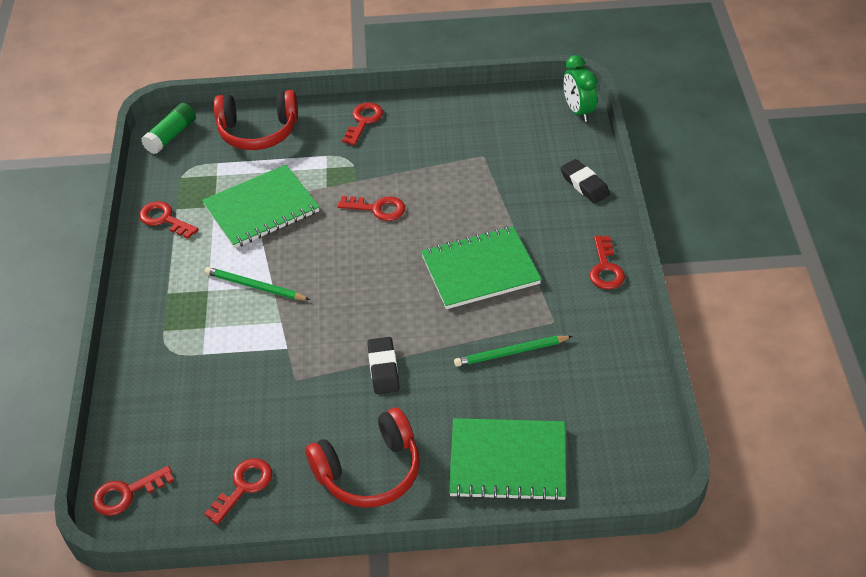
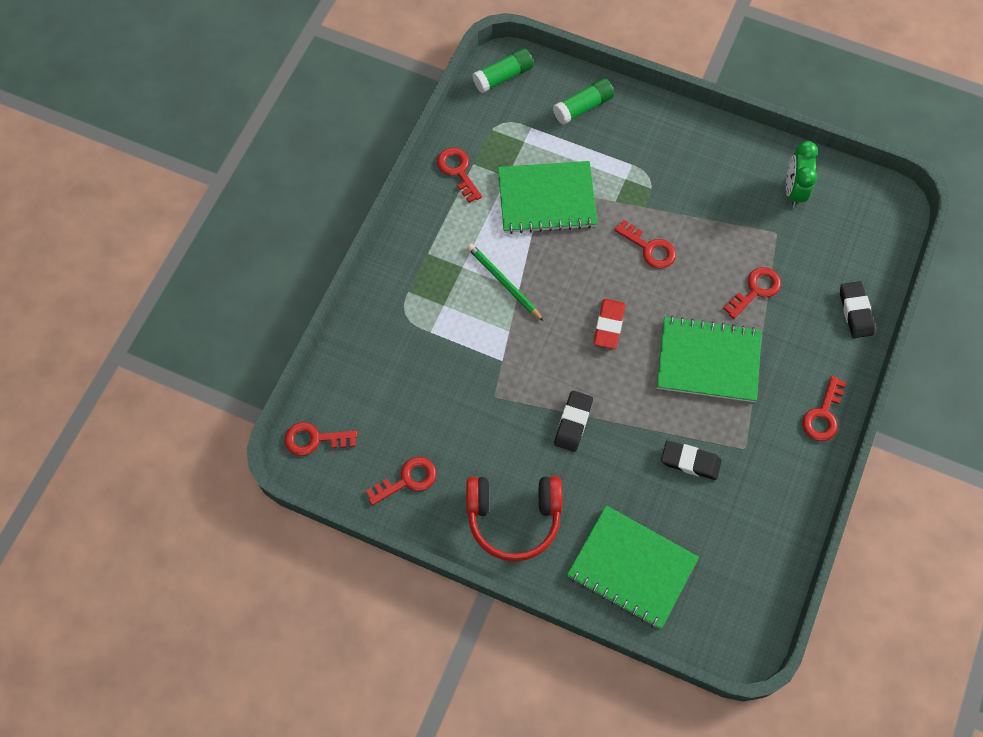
camera: 25 degrees right, 20 degrees up
(258, 131) = (583, 107): red headphones -> green glue stick
(363, 121) = (685, 139): red key -> red key (755, 290)
(373, 280) = (609, 325): none -> red eraser
(511, 353) = (690, 461): green pencil -> black eraser
(578, 111) = (896, 222): green clock -> green clock (793, 191)

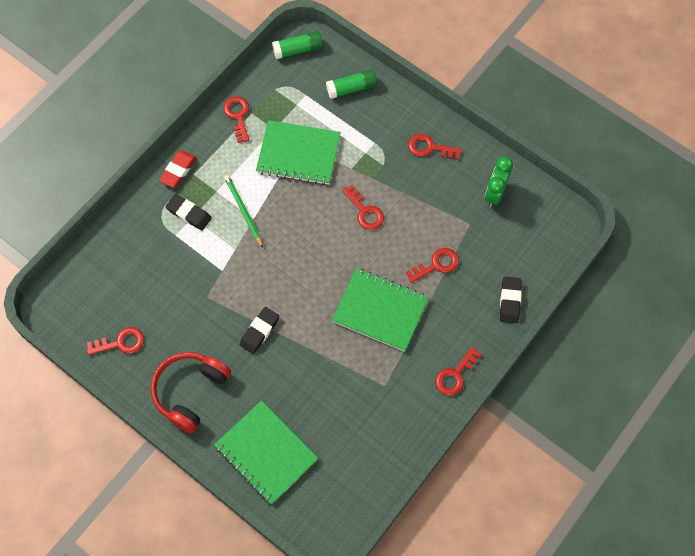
camera: 15 degrees right, 0 degrees up
(314, 439) = (62, 294): red key -> red key (429, 147)
(513, 517) = (190, 392): red headphones -> red headphones turned 105 degrees clockwise
(609, 325) = (312, 264): red eraser -> red eraser (178, 170)
(690, 461) = (339, 384): black eraser -> black eraser (189, 214)

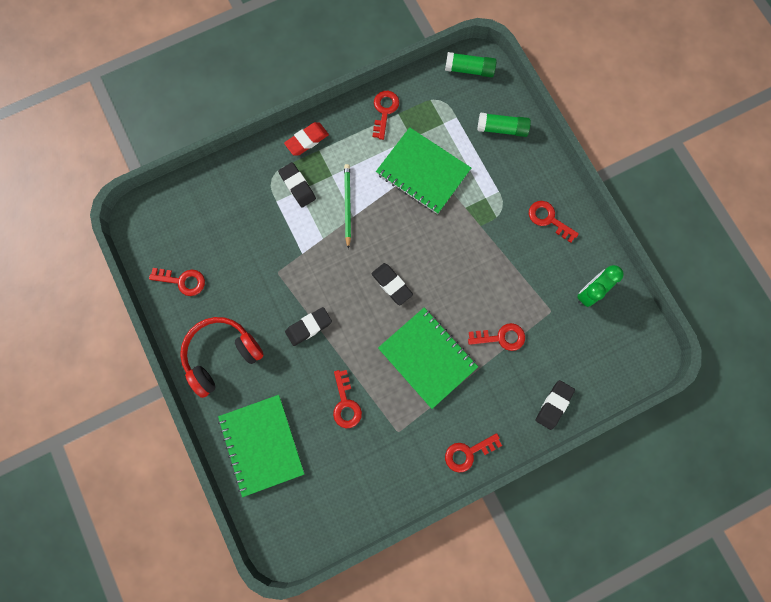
camera: 25 degrees right, 10 degrees up
(317, 262) = (391, 285): none -> black eraser
(365, 212) = (458, 255): red key -> red key (345, 404)

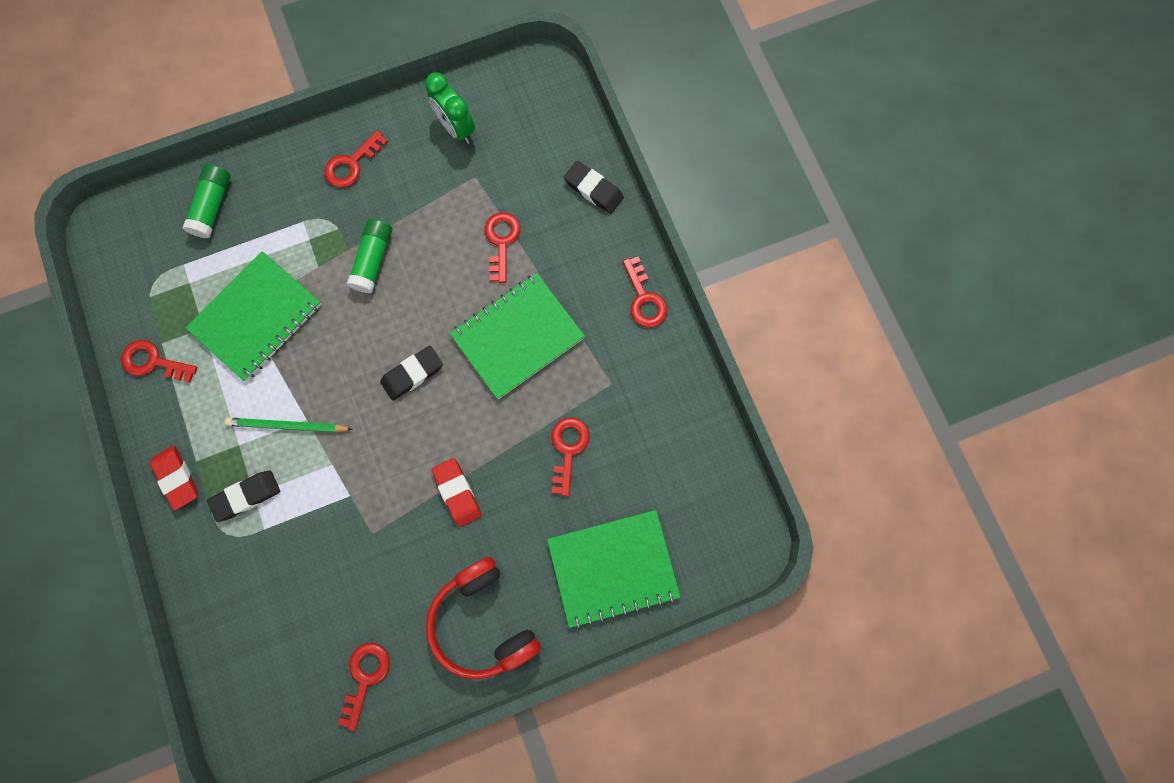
camera: 85 degrees left, 0 degrees up
(309, 327) = (457, 492): black eraser -> red eraser
(345, 404) = (568, 449): red key -> red key turned 75 degrees counterclockwise
(469, 69) = (114, 239): green glue stick -> green glue stick (373, 260)

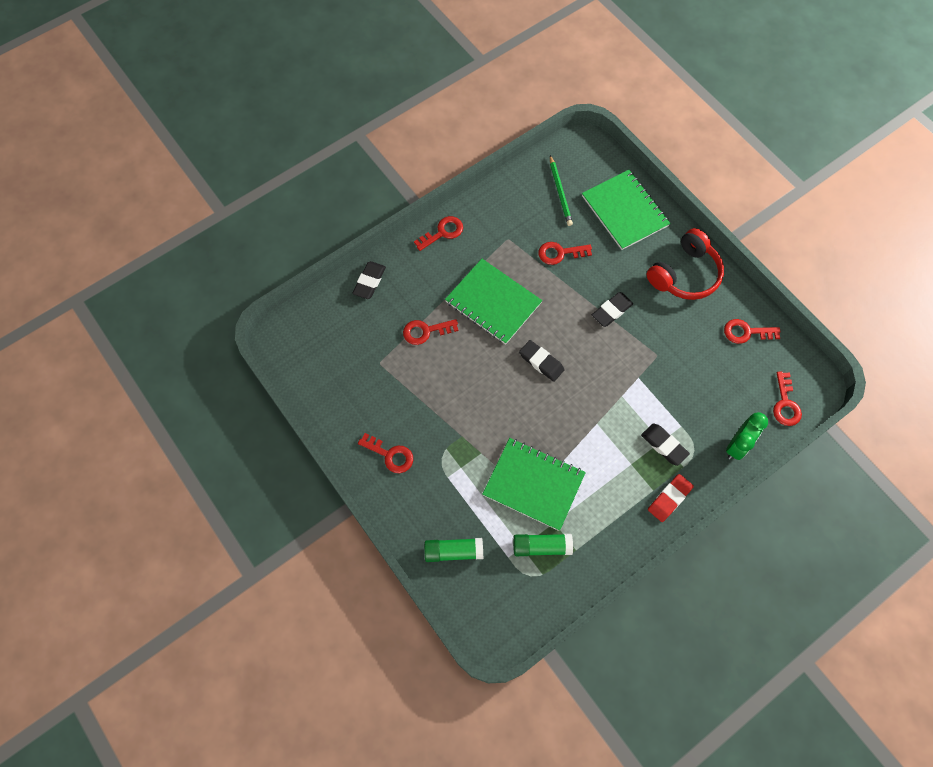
camera: 105 degrees left, 10 degrees down
(153, 362) = (592, 550): red key -> red key (785, 404)
(288, 426) = (606, 434): green pencil -> green pencil (560, 192)
(373, 260) = (464, 414): green glue stick -> green glue stick (541, 546)
(456, 129) = (342, 387): green clock -> green clock (737, 445)
(457, 492) = (611, 311): red eraser -> black eraser

